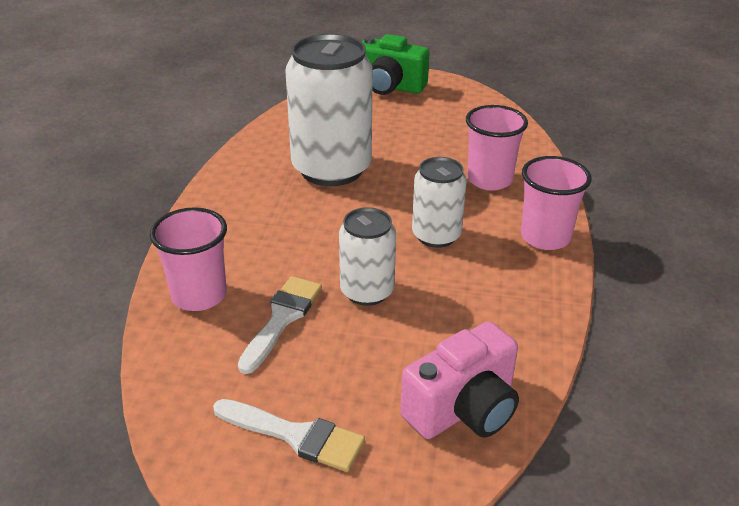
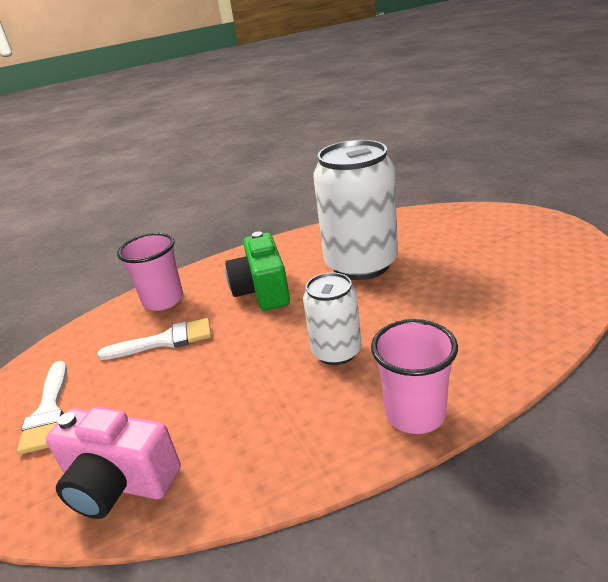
camera: 60 degrees right, 5 degrees down
(367, 291) = (227, 358): white can -> none
(389, 86) = (517, 223): green camera -> green camera (262, 291)
(489, 180) = (461, 335): pink cup -> none

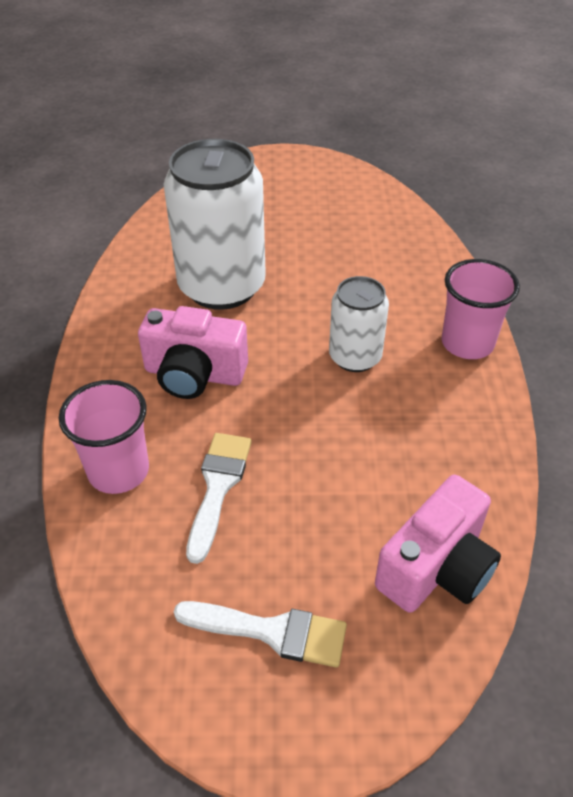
camera: 70 degrees left, 15 degrees up
(262, 291) = (194, 374): green camera -> pink camera

